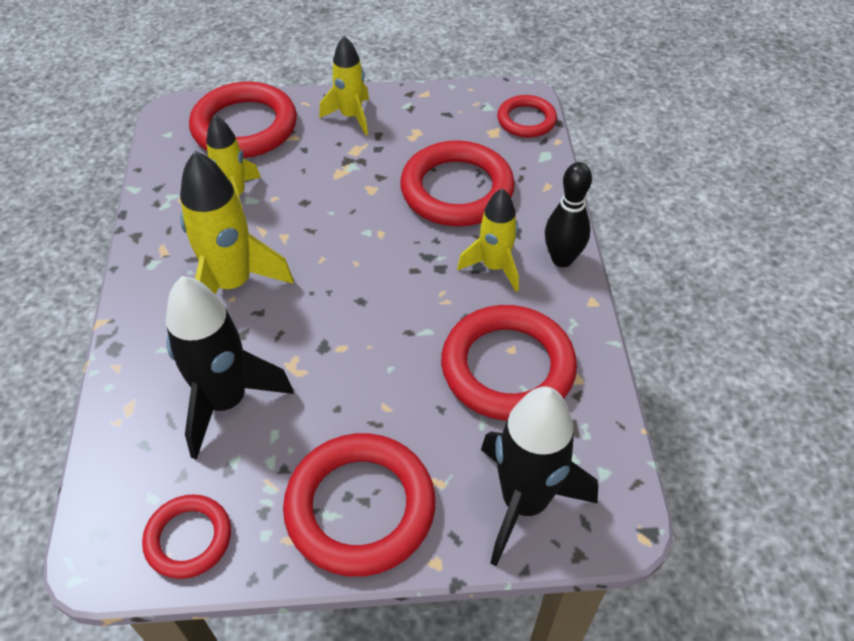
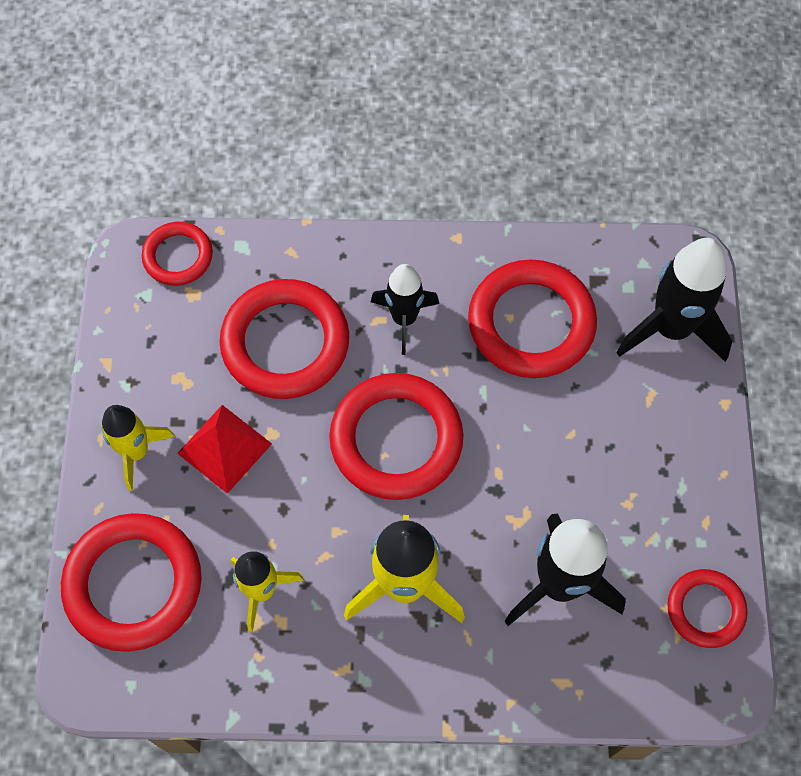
camera: 85 degrees left, 15 degrees up
(357, 163) = (224, 448): none -> red pyramid
(360, 508) = (675, 461): red ring -> red ring (396, 440)
(494, 267) = (404, 319): yellow rocket -> black rocket
(562, 259) = (399, 255): black bowling pin -> none

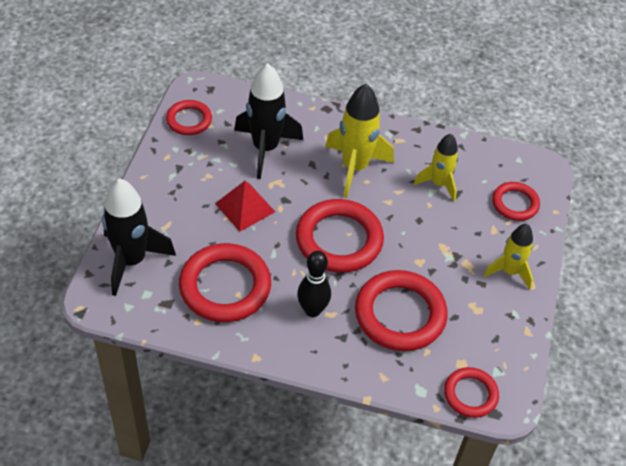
camera: 170 degrees left, 15 degrees down
(133, 584) = (515, 203): red ring -> red ring, size x0.57
(224, 448) = (451, 260): red pyramid -> red pyramid (245, 207)
(404, 319) = (312, 310): black rocket -> black bowling pin

